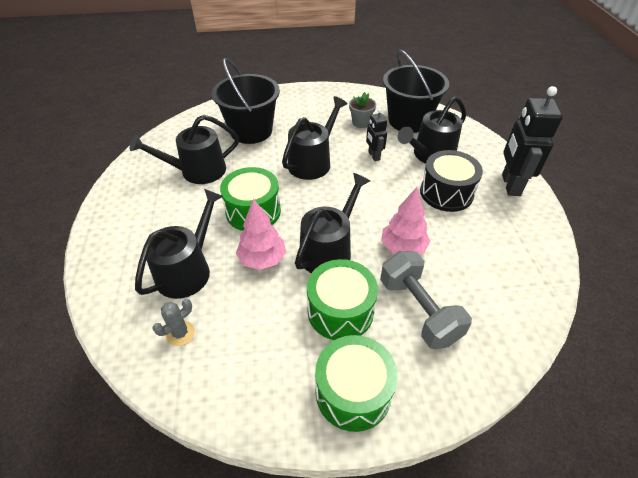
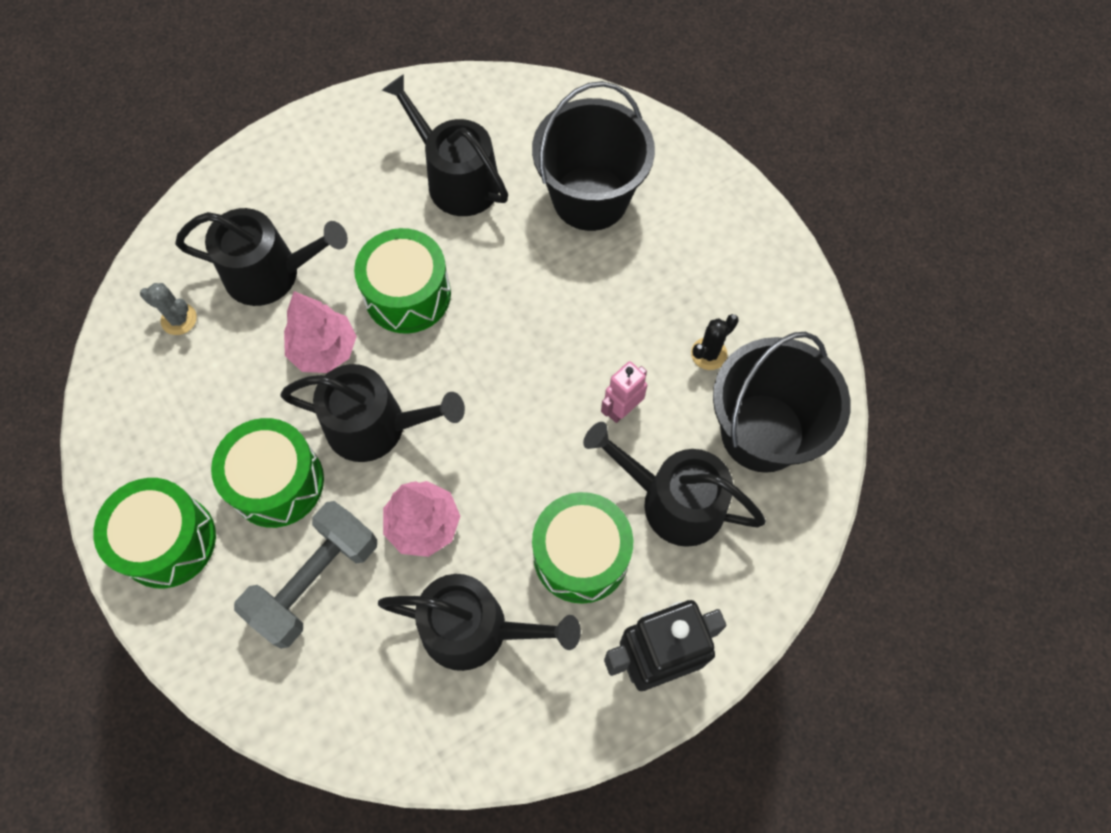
camera: 65 degrees right, 20 degrees up
(312, 162) = (557, 323): black watering can -> black watering can (475, 629)
(361, 123) = (709, 354): grey flower pot -> black cactus
(373, 156) = (622, 409): black robot -> pink robot
(446, 193) = (581, 555): black drum -> green drum

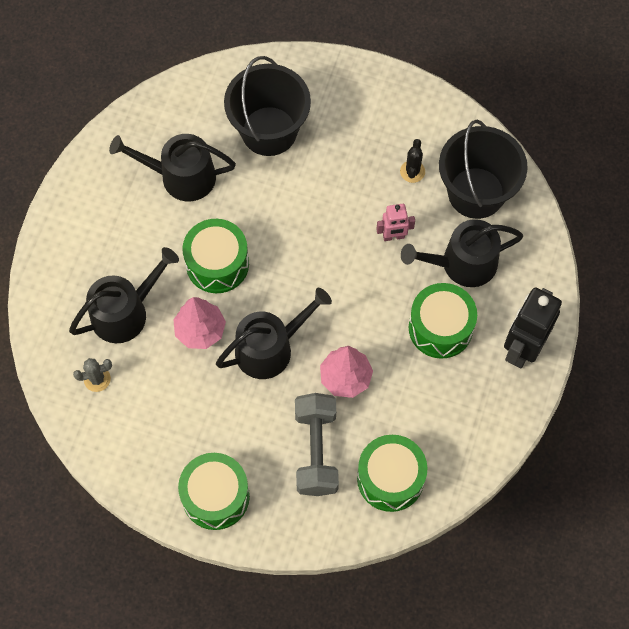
camera: 40 degrees left, 0 degrees up
(277, 482) = (245, 419): green drum -> green drum (390, 478)
(475, 629) = (421, 406): black watering can -> none
(622, 409) = (393, 236): pink robot -> pink robot turned 105 degrees counterclockwise

